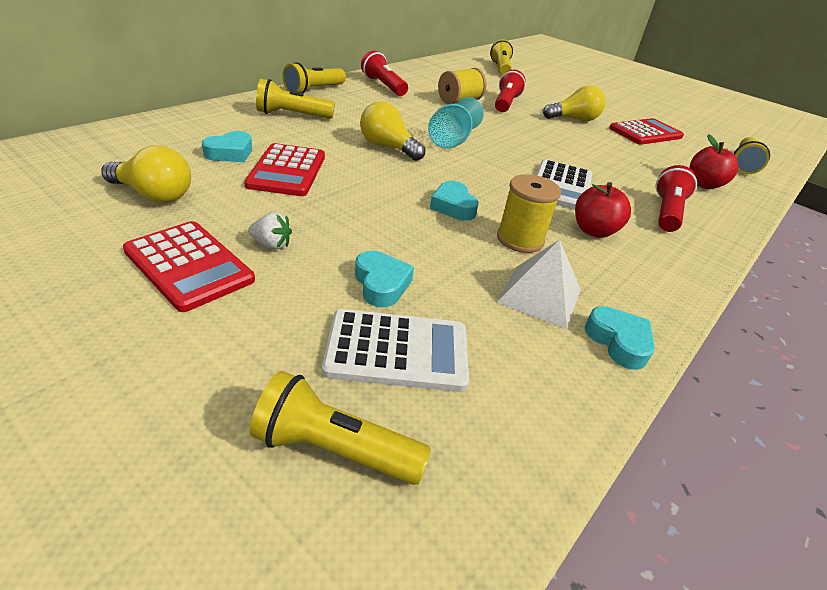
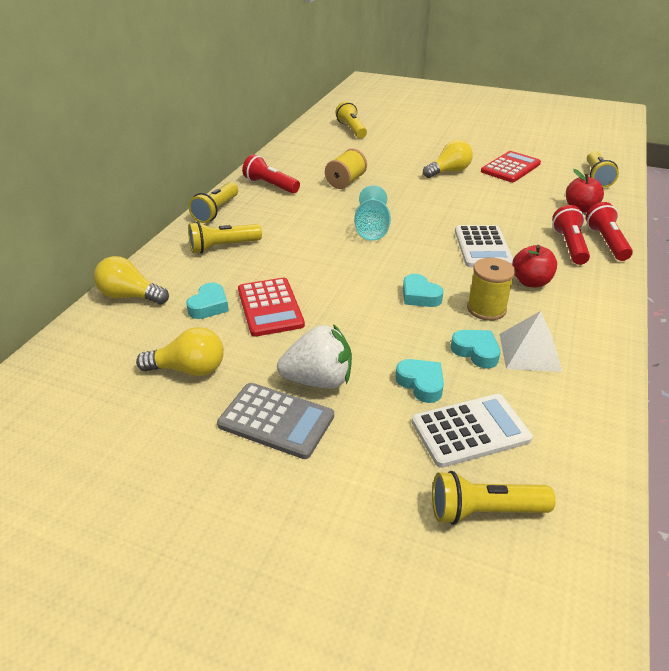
camera: 15 degrees left, 0 degrees up
(189, 265) = (276, 421): red calculator -> grey calculator
(271, 245) = (318, 380): white strawberry -> white strawberry, size x2.07
(388, 147) = (328, 254): yellow light bulb -> yellow light bulb (130, 296)
(505, 103) = (384, 171): red flashlight -> red flashlight (606, 242)
(618, 342) = (599, 369): turquoise heart -> turquoise heart (476, 352)

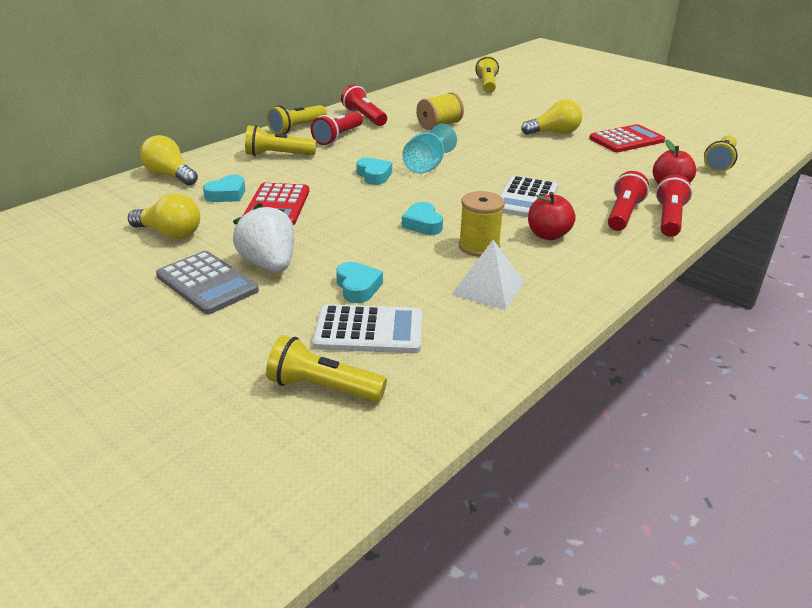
camera: 20 degrees right, 5 degrees down
(264, 213) = (338, 137): none -> red flashlight
(318, 380) = (269, 264): white strawberry -> white strawberry turned 135 degrees counterclockwise
(476, 352) = (434, 276): turquoise heart -> turquoise heart (374, 175)

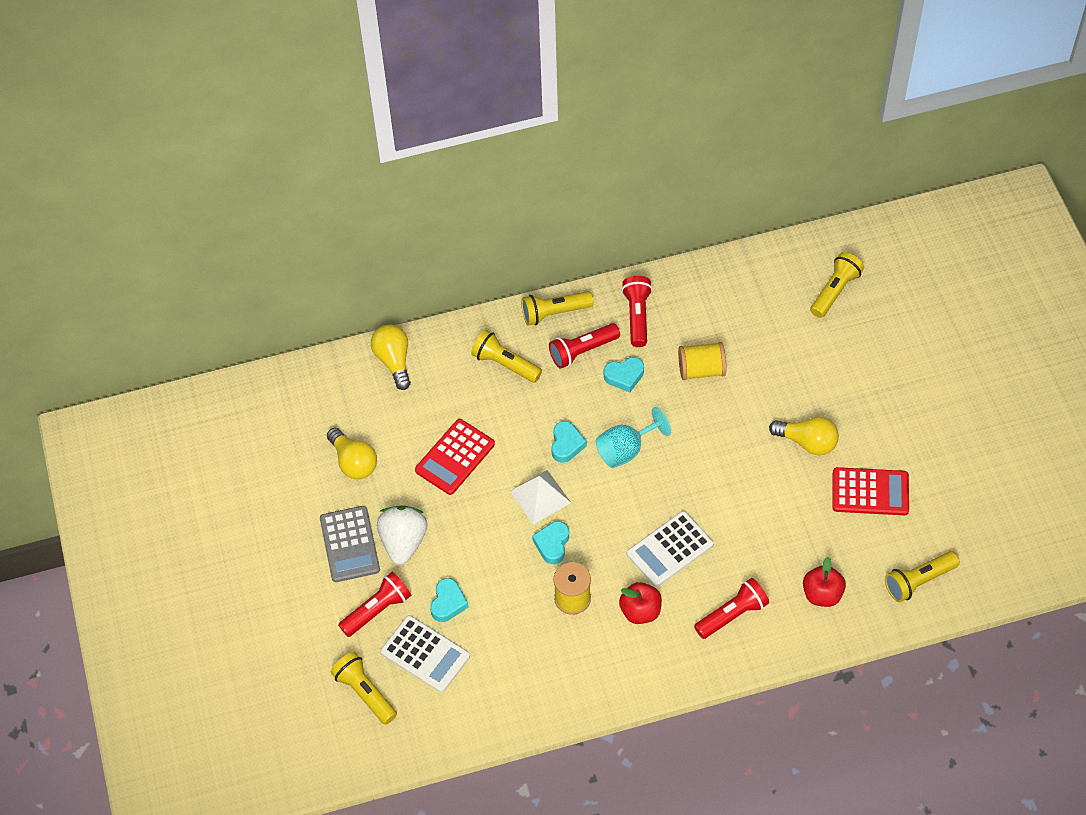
camera: 35 degrees right, 25 degrees up
(227, 194) = (424, 418): turquoise heart -> turquoise heart (624, 376)
(488, 288) = (538, 652): white pyramid -> white pyramid (540, 497)
(669, 219) = (765, 641): red flashlight -> red flashlight (377, 610)

